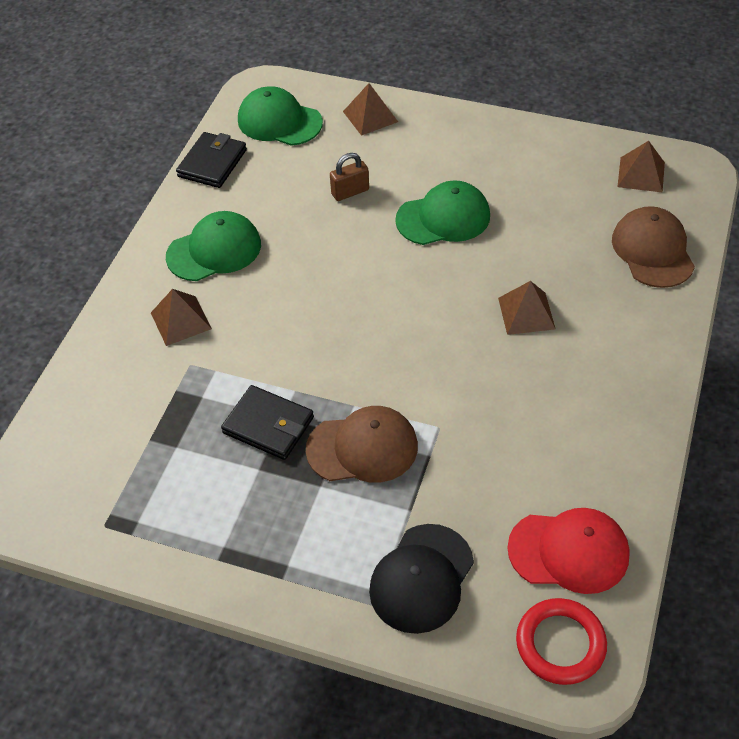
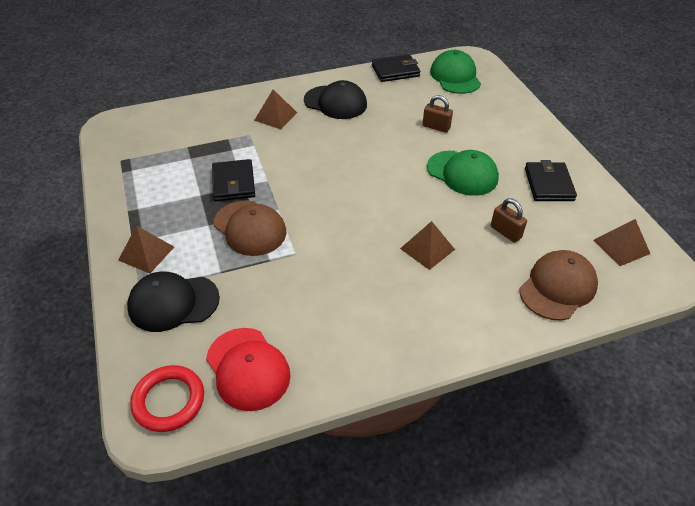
camera: 50 degrees right, 5 degrees down
(214, 250) = (335, 102): green cap -> black cap
(370, 116) = (504, 105): brown pyramid -> brown pyramid (146, 253)
(520, 166) = (548, 184): none -> black wallet
(555, 240) = (505, 232): none -> brown padlock

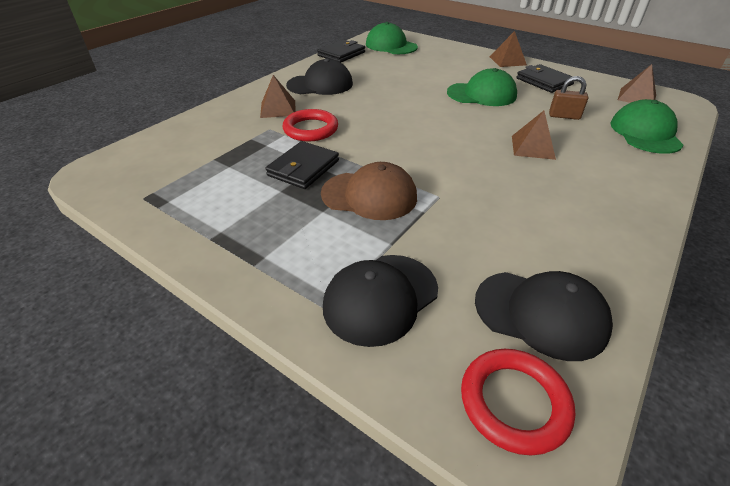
camera: 35 degrees left, 5 degrees down
(146, 253) = (286, 267): brown pyramid -> brown pyramid (507, 61)
(233, 183) = (303, 168): black wallet -> black wallet turned 75 degrees clockwise
(248, 369) = (541, 314): red cap -> black cap
(277, 148) = (310, 129): none -> red ring
(436, 127) = (421, 75): brown padlock -> none
(558, 287) = (645, 133): brown cap -> green cap

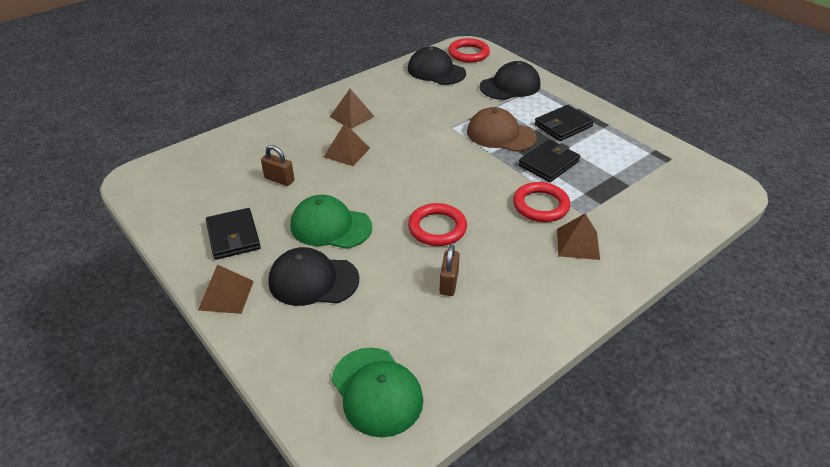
camera: 165 degrees left, 0 degrees up
(320, 84) = (523, 284): black cap -> black cap (313, 280)
(341, 54) = (477, 375): black wallet -> black wallet (563, 125)
(372, 79) = (449, 283): none -> brown padlock
(397, 103) = (437, 228): none -> red ring
(637, 97) = (170, 191): brown pyramid -> brown pyramid (352, 116)
(645, 133) = (234, 150): green cap -> none

